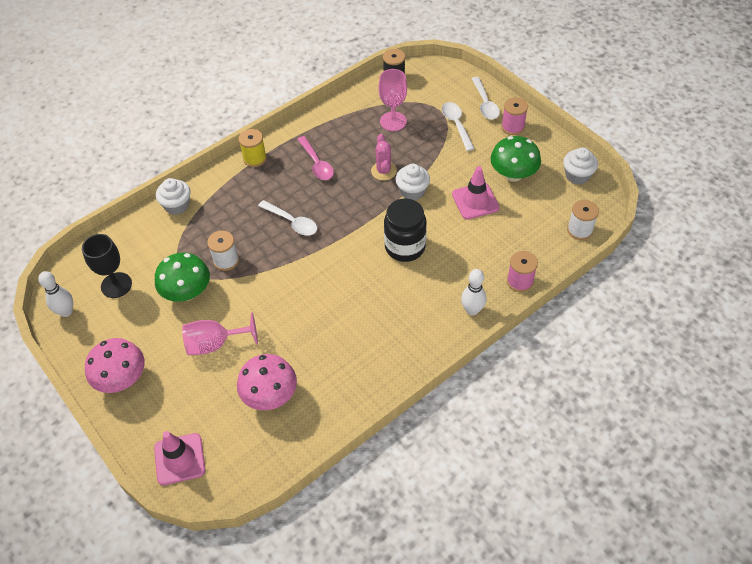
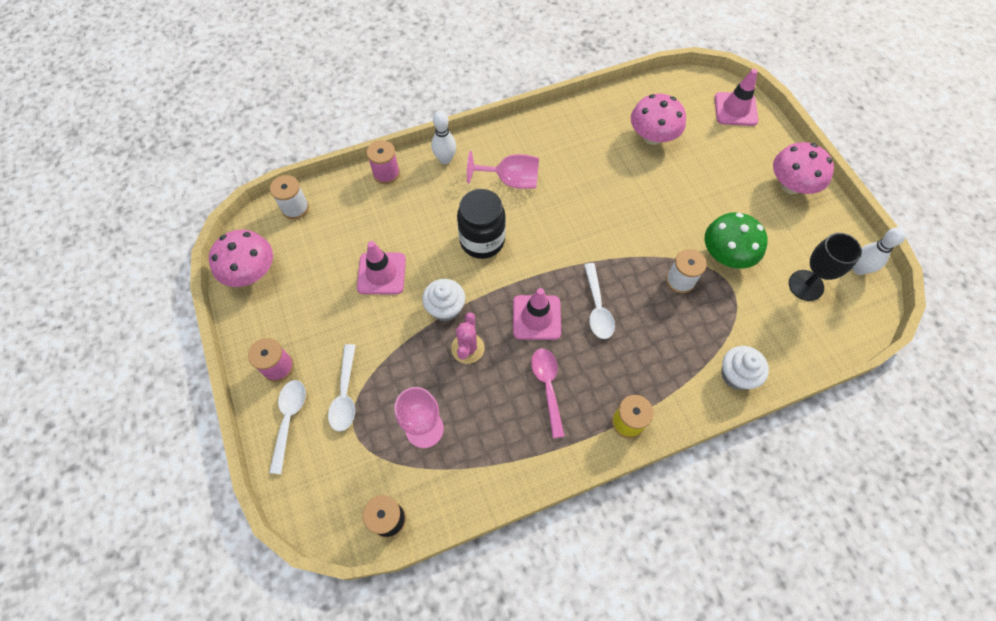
camera: 165 degrees left, 10 degrees up
(215, 344) = (699, 194): pink goblet -> pink goblet (511, 180)
(292, 222) = (597, 308): white spoon -> white spoon turned 150 degrees counterclockwise
(339, 203) = (536, 317): none -> pink traffic cone
(513, 174) = (320, 295): green mushroom -> none
(577, 175) = (251, 272): white cupcake -> pink mushroom

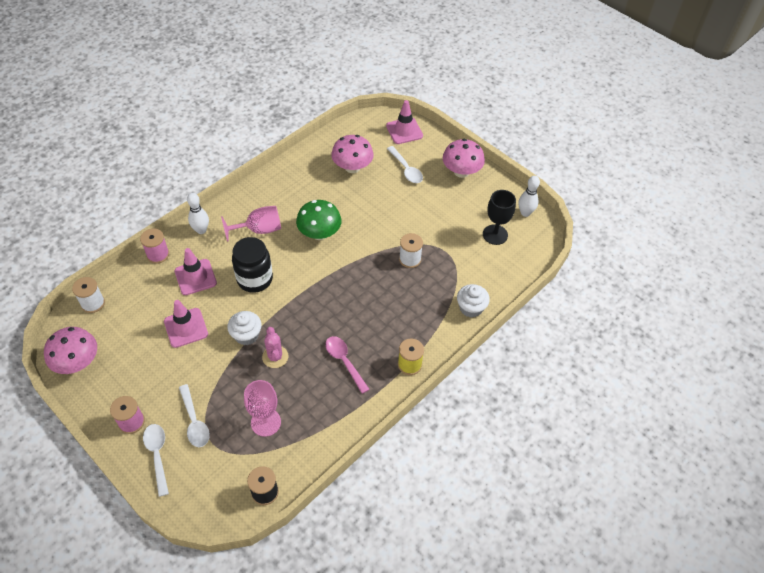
camera: 25 degrees left, 10 degrees down
(536, 317) = (317, 318): pink traffic cone -> pink traffic cone (195, 277)
(597, 308) = (359, 297): white spoon -> white spoon (406, 169)
(726, 255) = (434, 232): green mushroom -> green mushroom (319, 233)

